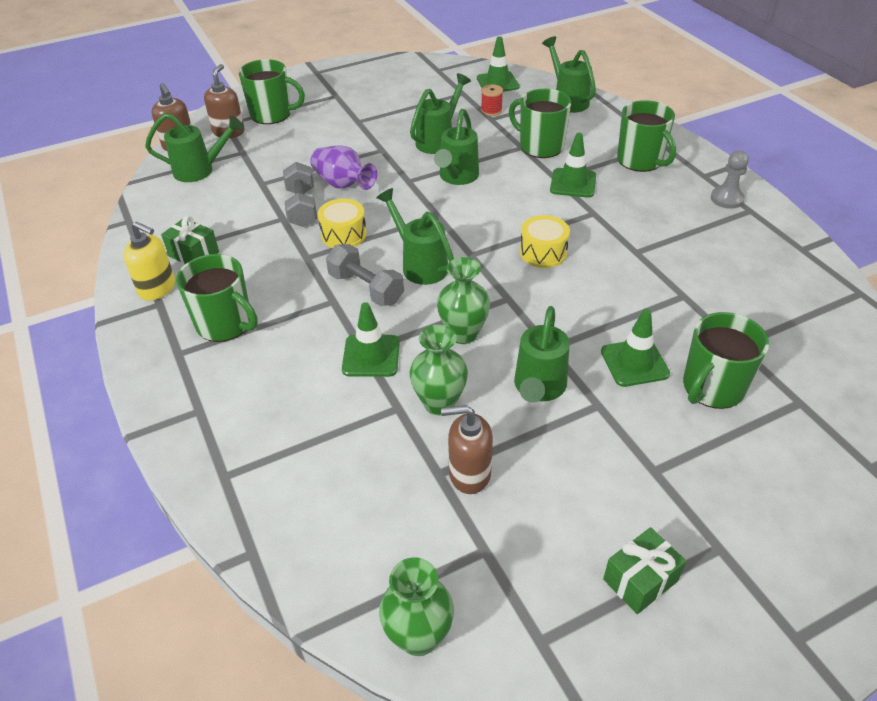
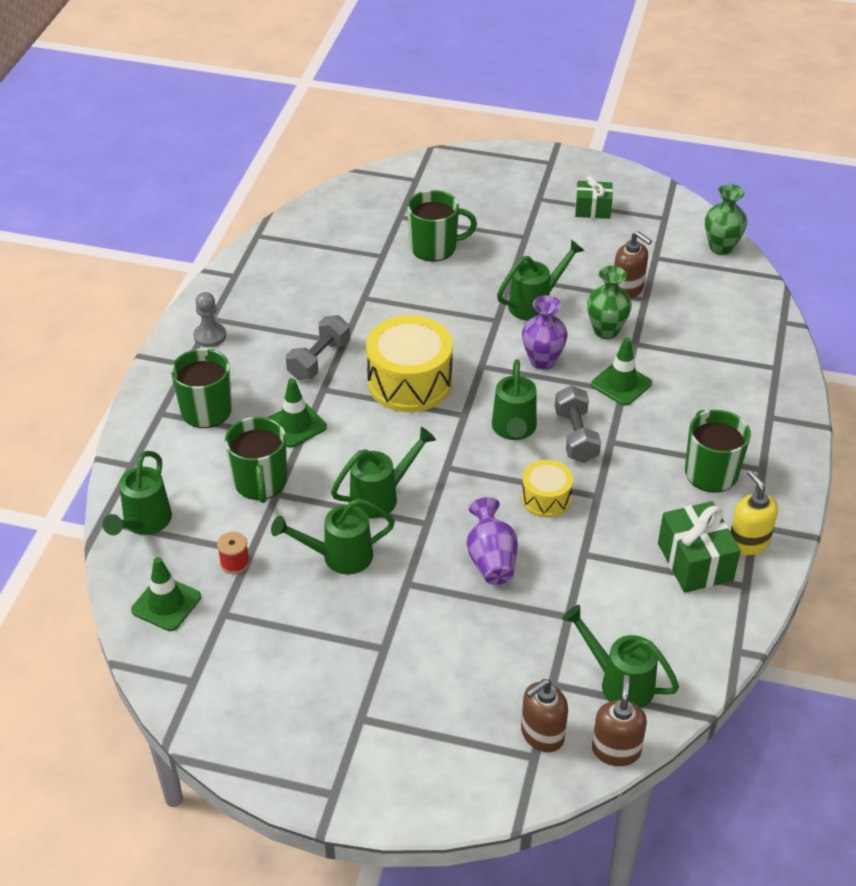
camera: 140 degrees left, 0 degrees up
(194, 254) = (695, 562): green gift -> green gift, size x1.52
(272, 114) = (466, 734): green mug -> none
(302, 207) = (555, 555): grey dumbbell -> grey dumbbell (319, 360)
(463, 334) = (542, 361): green vase -> purple vase
(543, 252) = (409, 382): yellow drum -> yellow drum, size x1.83
(634, 363) = (458, 283): green traffic cone -> none

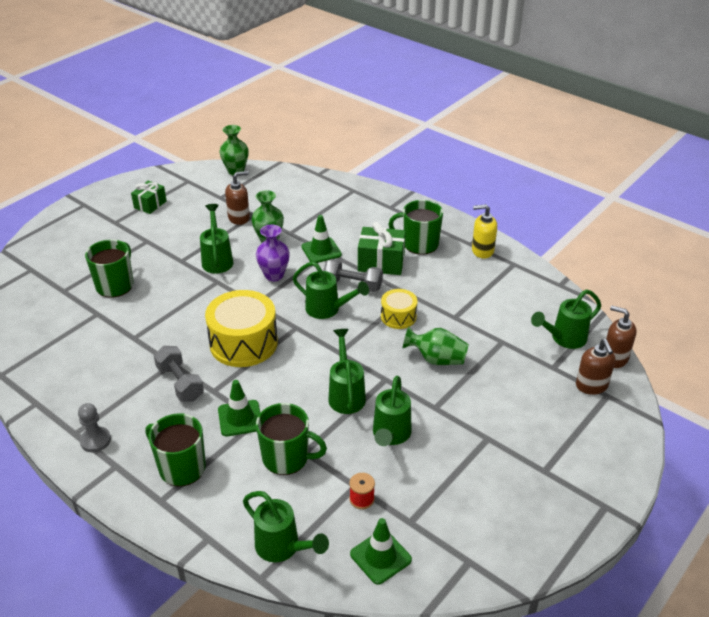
camera: 65 degrees left, 5 degrees down
(491, 559) = (437, 359): purple vase -> green vase
(695, 562) = (486, 275): green gift -> green gift (381, 263)

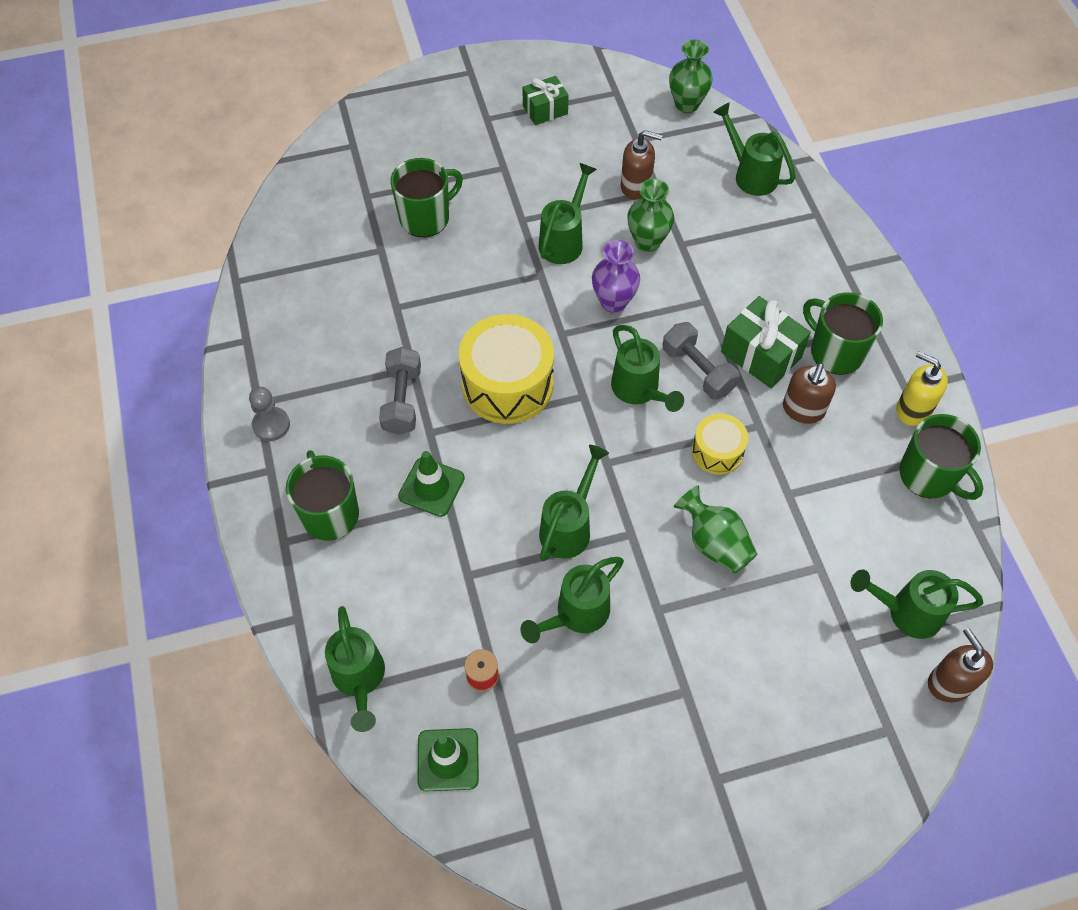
camera: 35 degrees right, 20 degrees up
(286, 458) = (443, 571): green mug -> green mug (928, 475)
(300, 187) = (750, 174): none -> green watering can
(321, 250) = (699, 294): green traffic cone -> none
(591, 386) = (880, 703): brown soap dispenser -> brown soap dispenser (803, 410)

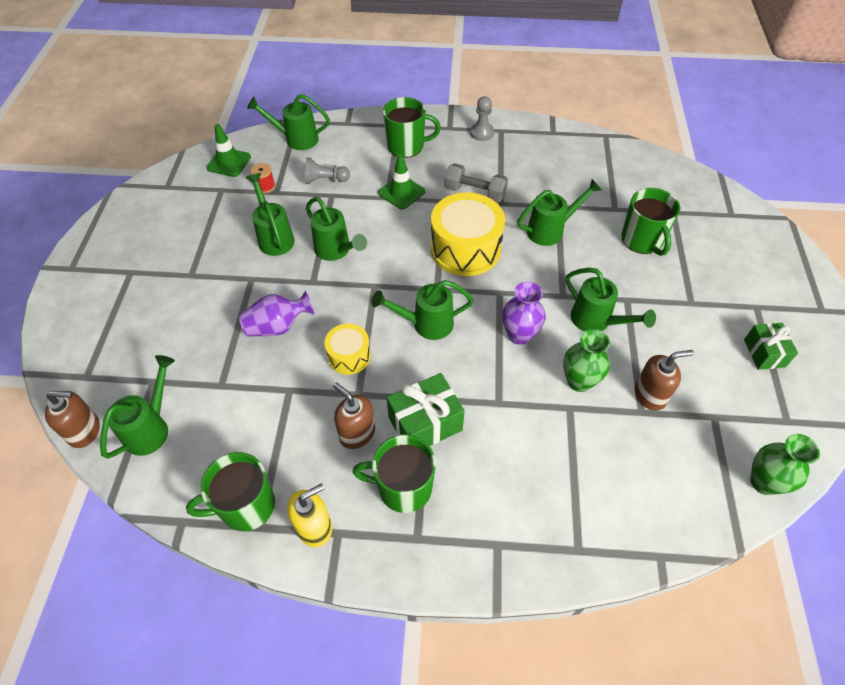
camera: 110 degrees right, 5 degrees down
(440, 596) = (325, 180): none -> grey pawn
(636, 186) = (650, 395): brown soap dispenser -> brown soap dispenser turned 135 degrees counterclockwise
(698, 370) = (428, 370): grey dumbbell -> none
(714, 543) = (278, 326): green vase -> purple vase
(750, 174) = (649, 505): green watering can -> green watering can (551, 230)
(835, 352) = (403, 487): green mug -> green mug turned 150 degrees counterclockwise

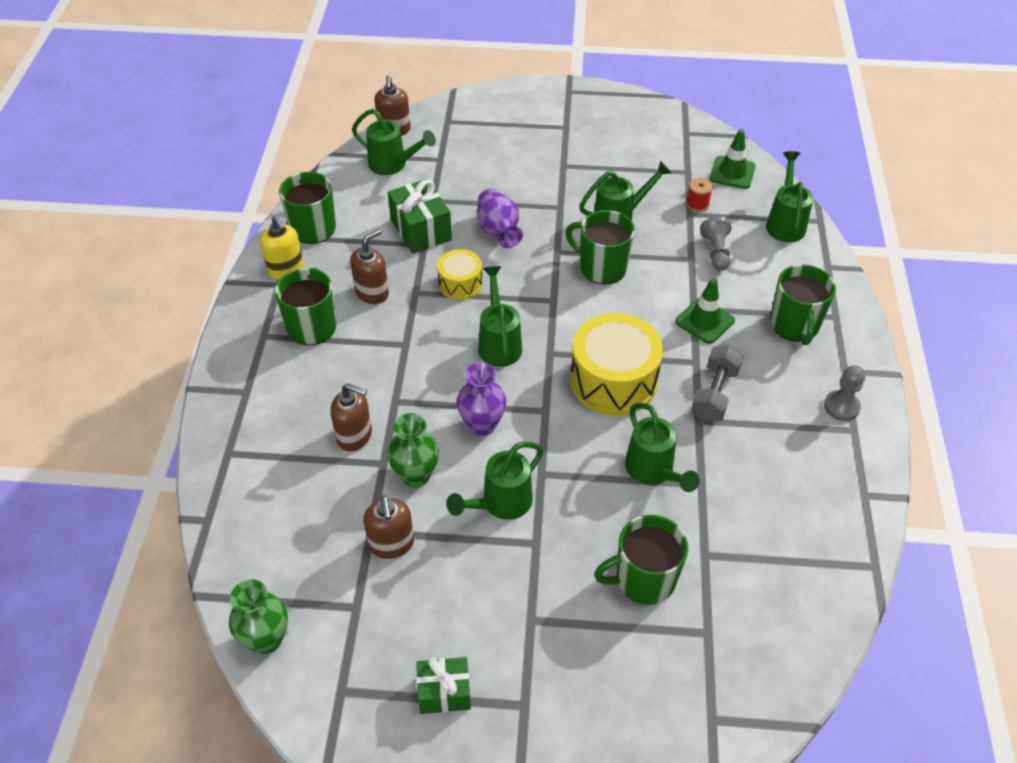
camera: 90 degrees right, 5 degrees down
(336, 251) = (602, 267): green watering can -> green mug
(425, 423) = (377, 341): green gift -> green gift (421, 230)
(543, 433) = (355, 436): none -> brown soap dispenser

